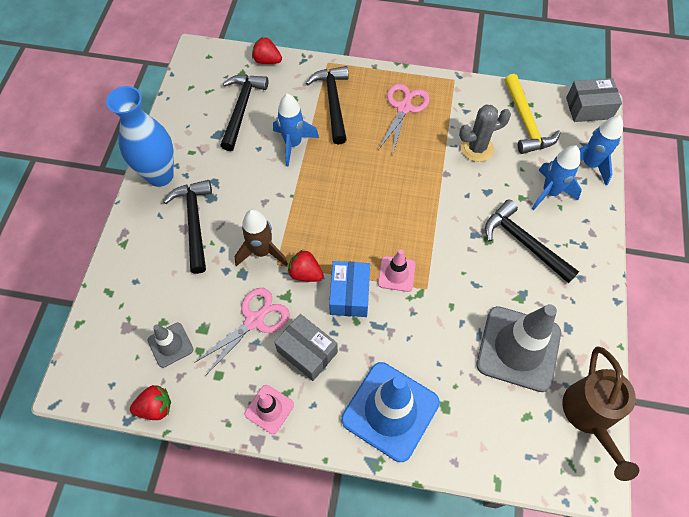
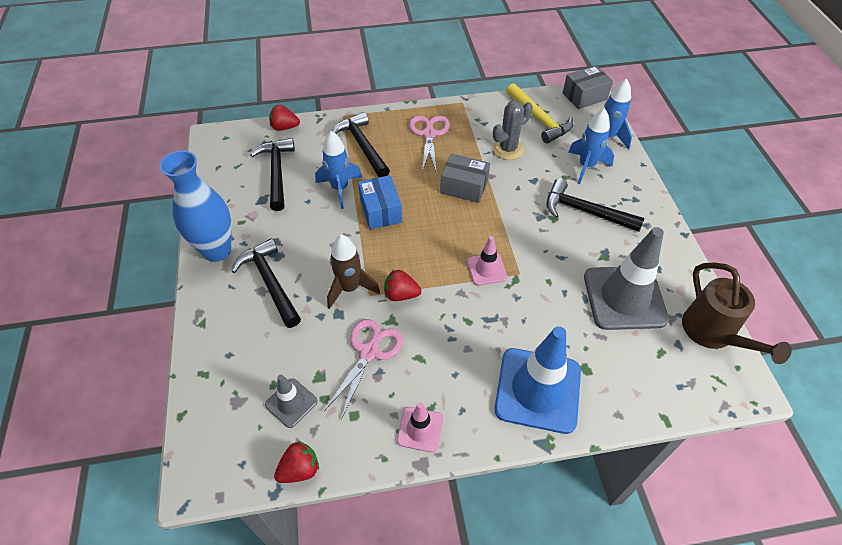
camera: 20 degrees left, 10 degrees down
(307, 352) = (434, 363): grey box -> grey box (464, 187)
(349, 294) = (451, 300): blue box -> blue box (380, 211)

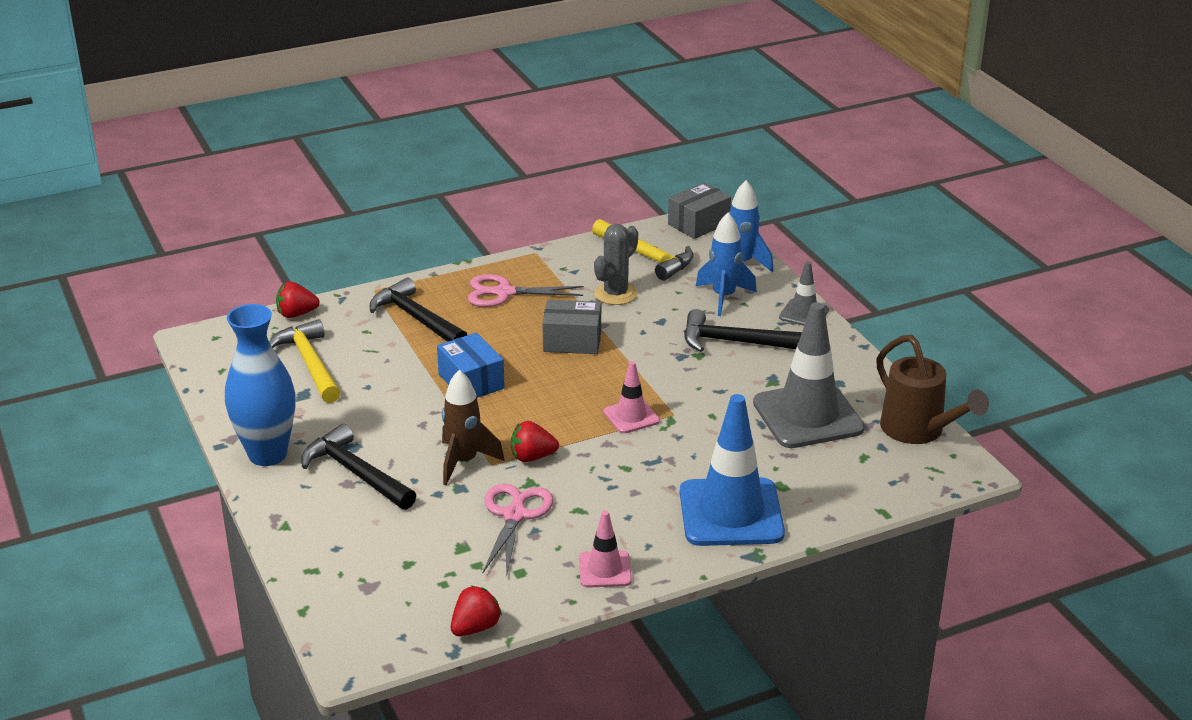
camera: 15 degrees left, 20 degrees down
(277, 173) = (310, 364): black hammer -> yellow hammer
(291, 403) = (438, 575): grey traffic cone -> grey traffic cone (804, 314)
(340, 189) = (406, 367): blue rocket -> none
(429, 134) = (503, 293): pink scissors -> pink scissors turned 75 degrees counterclockwise

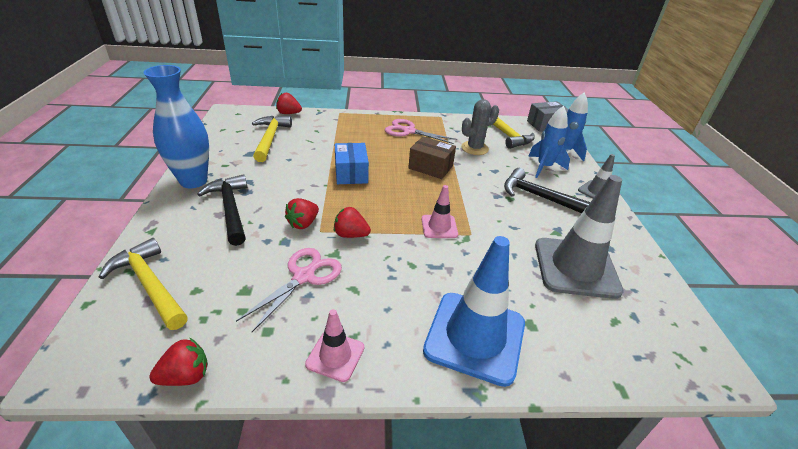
camera: 20 degrees right, 5 degrees up
(351, 574) = (150, 285): none -> yellow hammer
(417, 319) = (349, 131): black hammer -> none
(464, 462) = (303, 223): brown rocket -> red strawberry
(572, 341) = (430, 167): grey box -> brown box
(918, 431) = (672, 312): brown watering can -> none

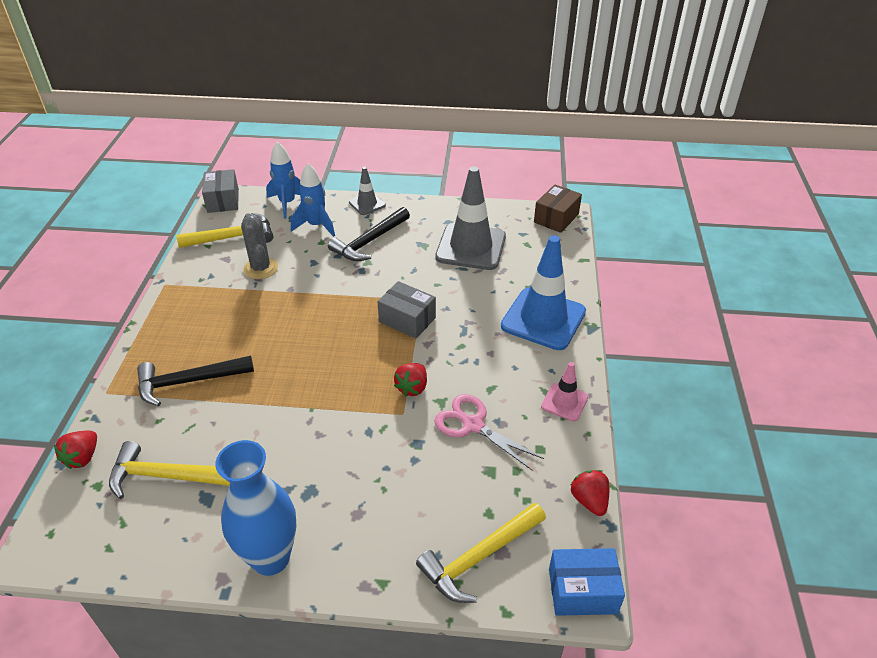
camera: 80 degrees left, 5 degrees up
(230, 209) = (349, 502): black hammer -> black hammer (189, 382)
(303, 223) = (388, 428): red strawberry -> none
(351, 173) = (291, 383): blue box -> blue box (582, 591)
(408, 131) = (196, 321): pink scissors -> none
(430, 167) = (294, 311): brown box -> brown box (556, 218)
(439, 227) = (407, 320): pink traffic cone -> grey box

